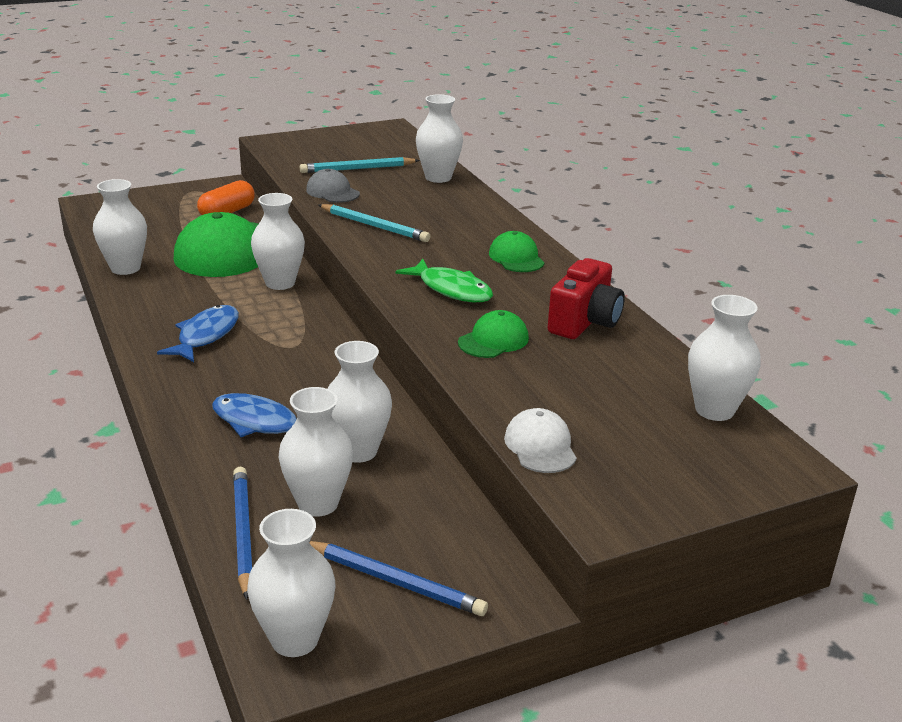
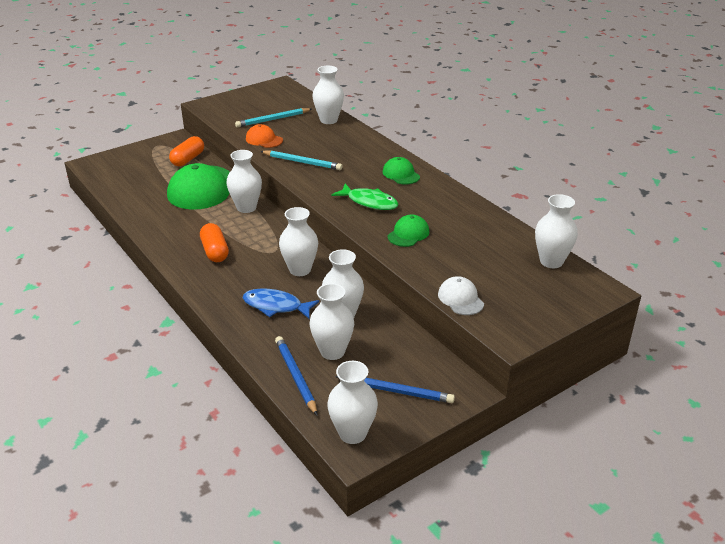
camera: 10 degrees left, 5 degrees up
(125, 268) = (138, 210): white vase -> white vase (300, 270)
(206, 335) = (215, 251): blue fish -> orange capsule
(332, 192) = (264, 140): grey cap -> orange cap
(584, 322) = (458, 214): red camera -> none

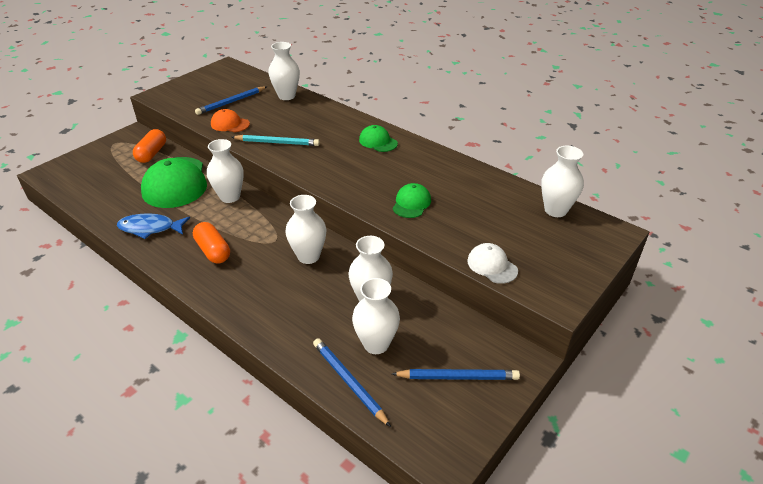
camera: 15 degrees left, 5 degrees up
(272, 120) = (231, 102): turquoise pencil -> blue pencil
(276, 306) = (298, 302): blue fish -> blue fish (150, 228)
(352, 433) = (434, 439): white vase -> none
(369, 202) = (360, 175): green fish -> none

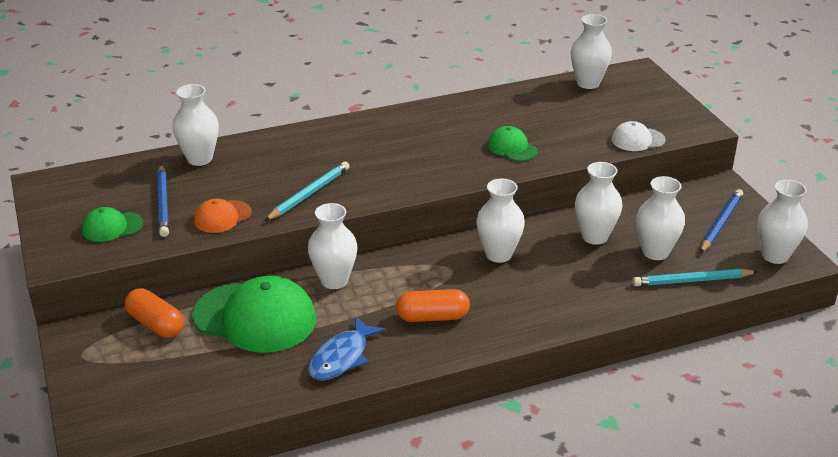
camera: 60 degrees left, 5 degrees down
(349, 382) = (692, 281): blue pencil -> turquoise pencil
(378, 141) = (379, 131): green cap -> green cap (112, 227)
(435, 436) = (775, 255): none -> white vase

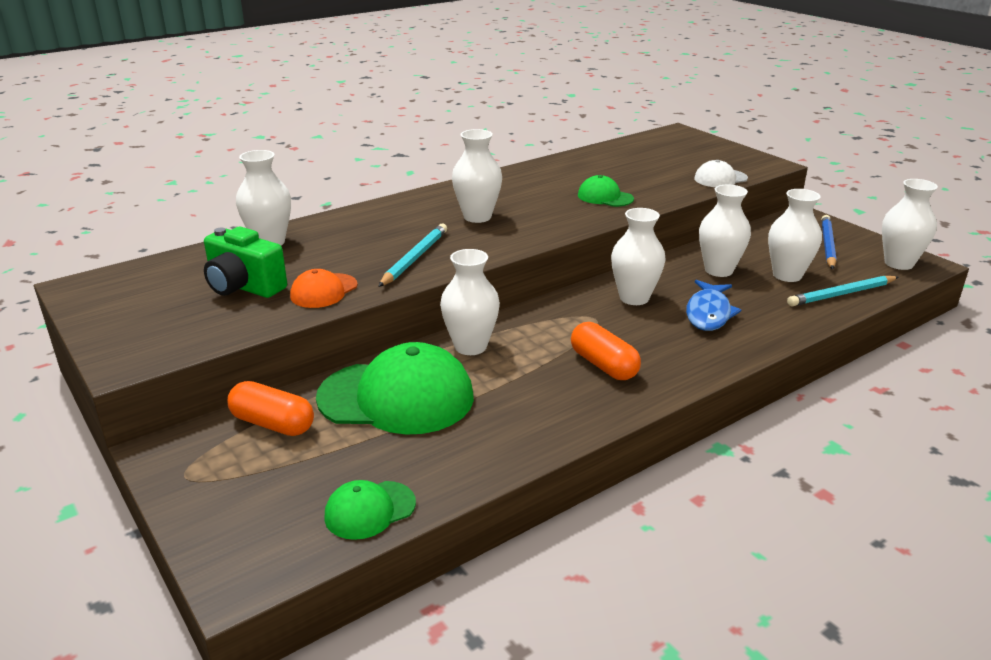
camera: 15 degrees left, 5 degrees down
(112, 227) = (188, 318): green cap -> green cap (370, 510)
(163, 203) = (244, 287): blue pencil -> green camera
(341, 357) = (524, 423): blue fish -> blue fish (708, 313)
(433, 317) = (603, 365): orange capsule -> orange capsule turned 75 degrees clockwise
(588, 83) = (639, 144): white vase -> white vase (477, 217)

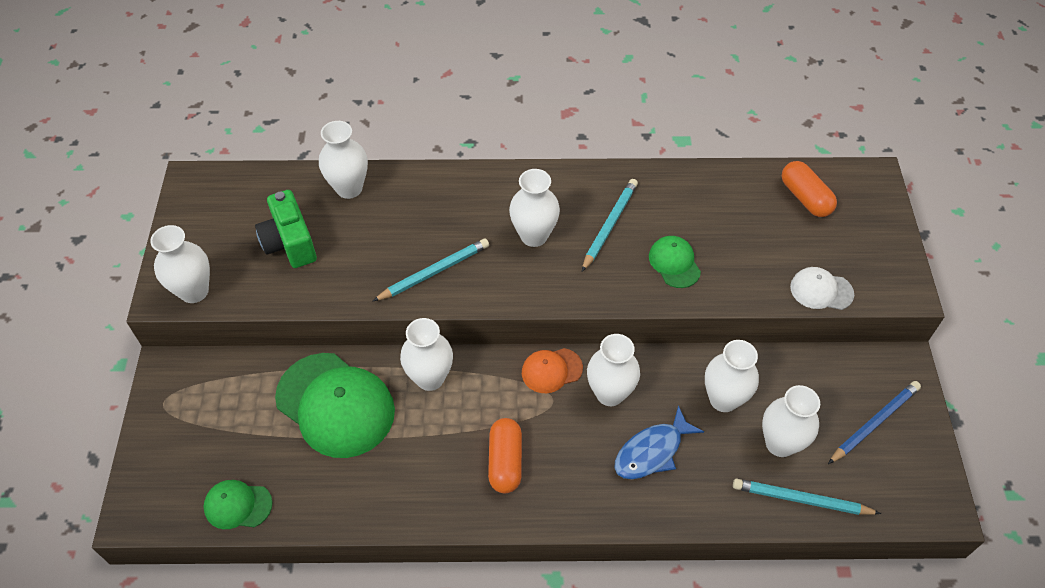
camera: 35 degrees right, 25 degrees up
(272, 424) = (242, 383): orange capsule -> orange capsule (805, 198)
(324, 291) = (337, 280): orange cap -> orange cap (551, 370)
(531, 196) = (609, 225): none -> turquoise pencil
(898, 263) = (914, 492): white vase -> white vase (194, 291)

